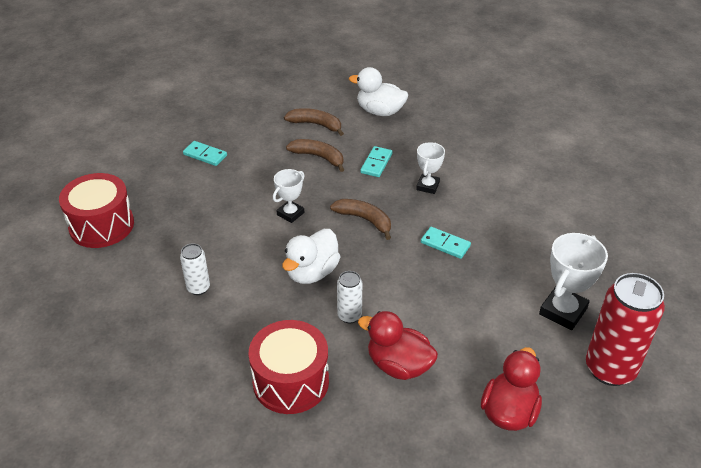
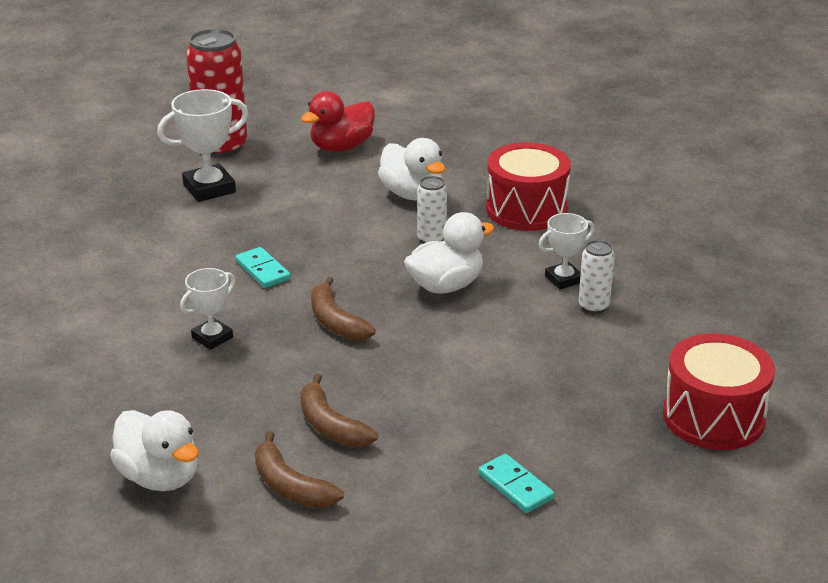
camera: 155 degrees left, 10 degrees down
(290, 214) = (429, 356): white trophy -> white trophy (563, 279)
(376, 163) = (251, 389): turquoise domino -> none
(398, 365) = (412, 194): red duck -> white duck

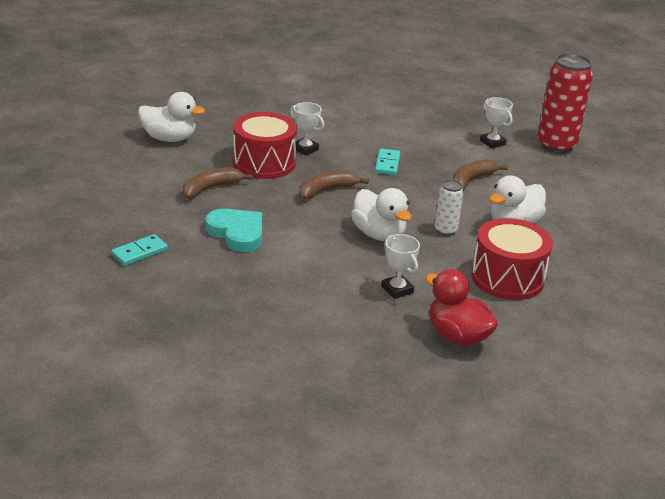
camera: 85 degrees right, 0 degrees up
(160, 477) = (169, 138): white duck -> white duck turned 120 degrees counterclockwise
(209, 188) = (492, 142): white trophy -> white trophy, size x0.62
(262, 270) = (387, 164): turquoise domino -> turquoise domino turned 45 degrees counterclockwise
(290, 486) = (154, 176): brown banana -> brown banana (471, 180)
(341, 147) = (579, 193): red duck -> red duck (457, 336)
(455, 398) = (237, 233): none -> turquoise heart
(593, 306) = (358, 302): white can -> none
(713, 417) = (206, 347): red drum -> red drum (264, 163)

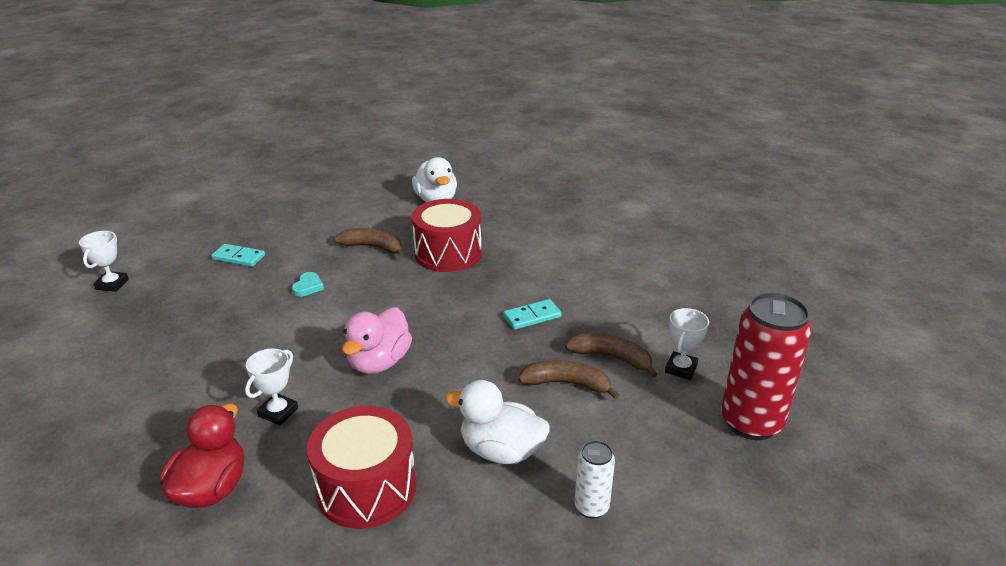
camera: 60 degrees right, 0 degrees up
(237, 233) = (308, 287): turquoise heart -> turquoise heart, size x0.51
(305, 149) = (501, 263): white trophy -> white trophy (112, 284)
(327, 190) = (435, 302): brown banana -> brown banana (611, 358)
(379, 234) = (379, 362): white duck -> pink duck
(445, 230) = (431, 403): white can -> white can (591, 507)

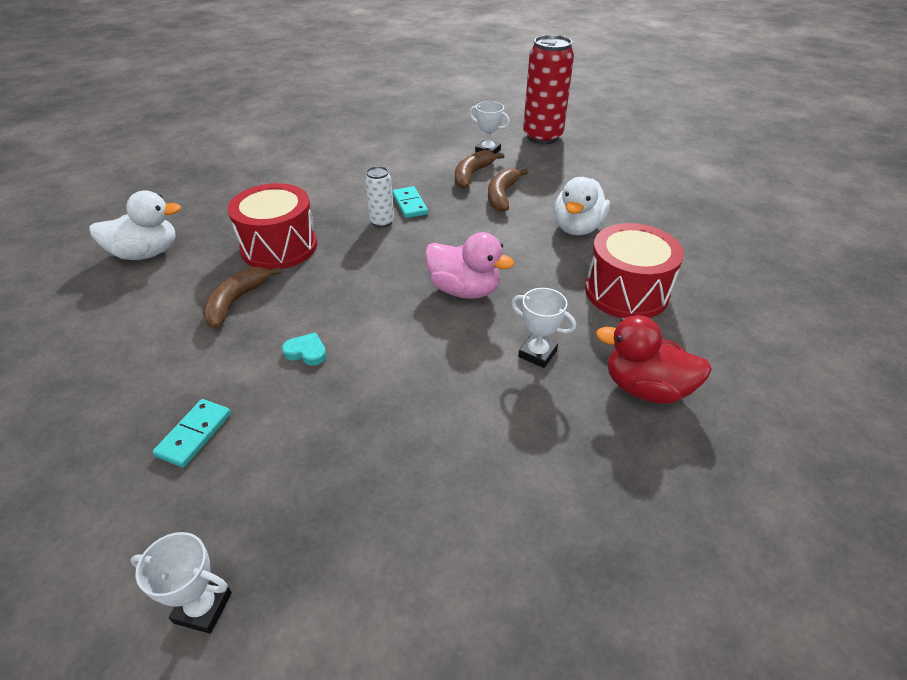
camera: 85 degrees left, 10 degrees up
(591, 507) = (624, 197): white can -> white can (382, 222)

